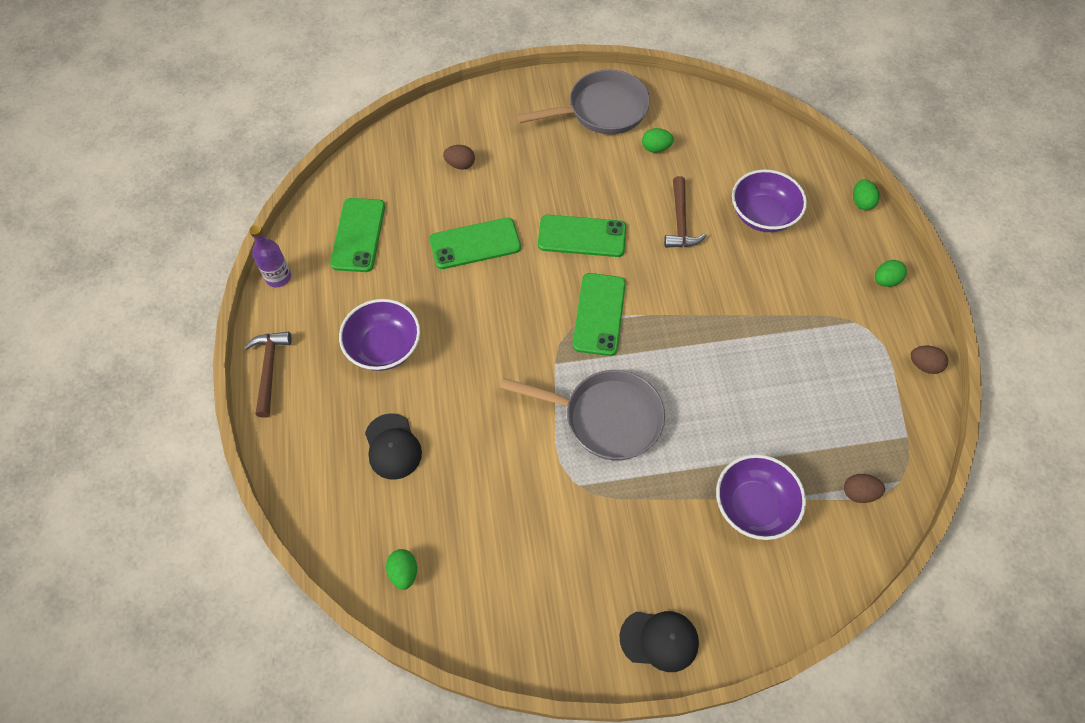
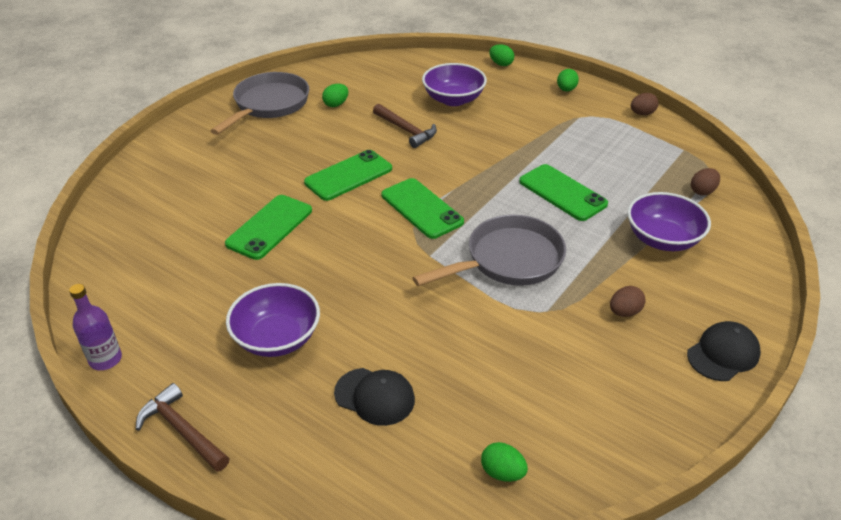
camera: 45 degrees left, 20 degrees down
(358, 235) = (153, 282): green phone -> green phone (562, 193)
(460, 165) = (192, 190): brown egg -> brown egg (624, 312)

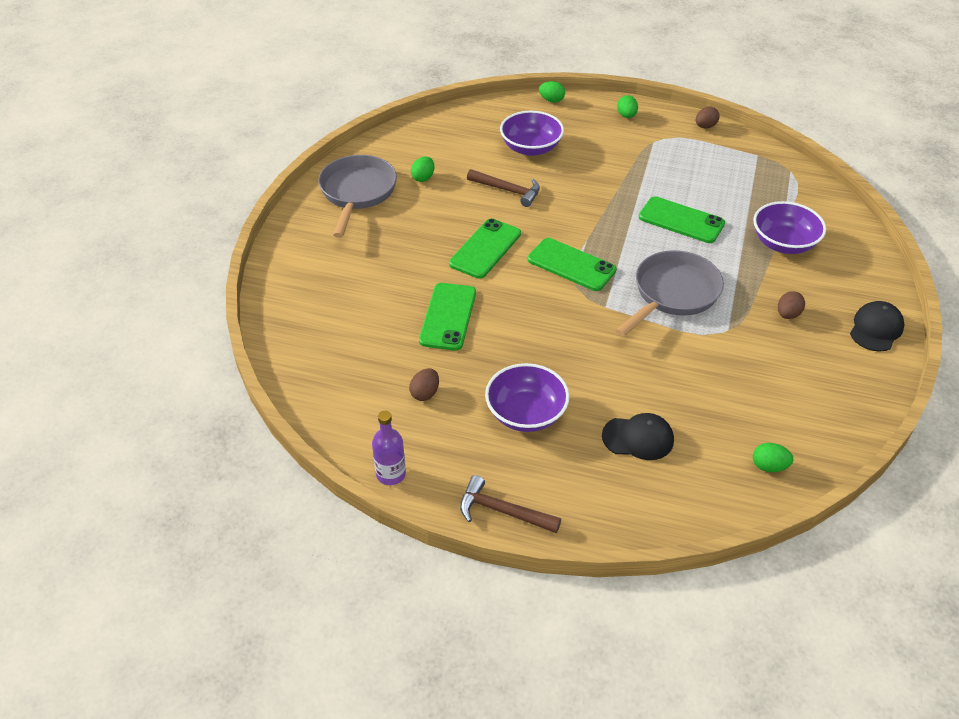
camera: 20 degrees left, 5 degrees up
(702, 191) = (792, 191): brown egg -> brown egg (425, 393)

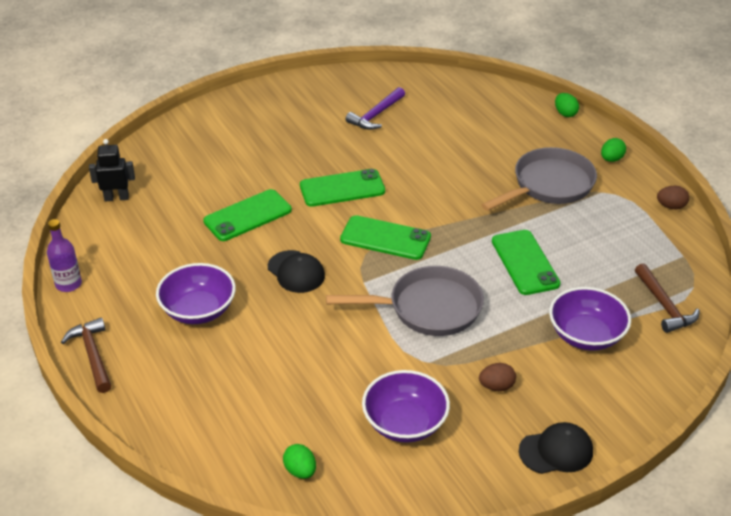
camera: 45 degrees right, 5 degrees down
(316, 376) = (116, 198): none -> black robot
(357, 193) = (316, 99): grey pan -> grey pan (549, 185)
(423, 178) = (376, 115): green egg -> purple hammer
(425, 393) = (160, 252): brown egg -> none
(508, 190) = (422, 159): brown hammer -> brown hammer (664, 306)
(531, 148) = (490, 139): purple bowl -> purple bowl (405, 423)
(571, 265) = (385, 238): green phone -> green phone turned 60 degrees counterclockwise
(638, 438) = (243, 380): black cap -> black cap (296, 272)

